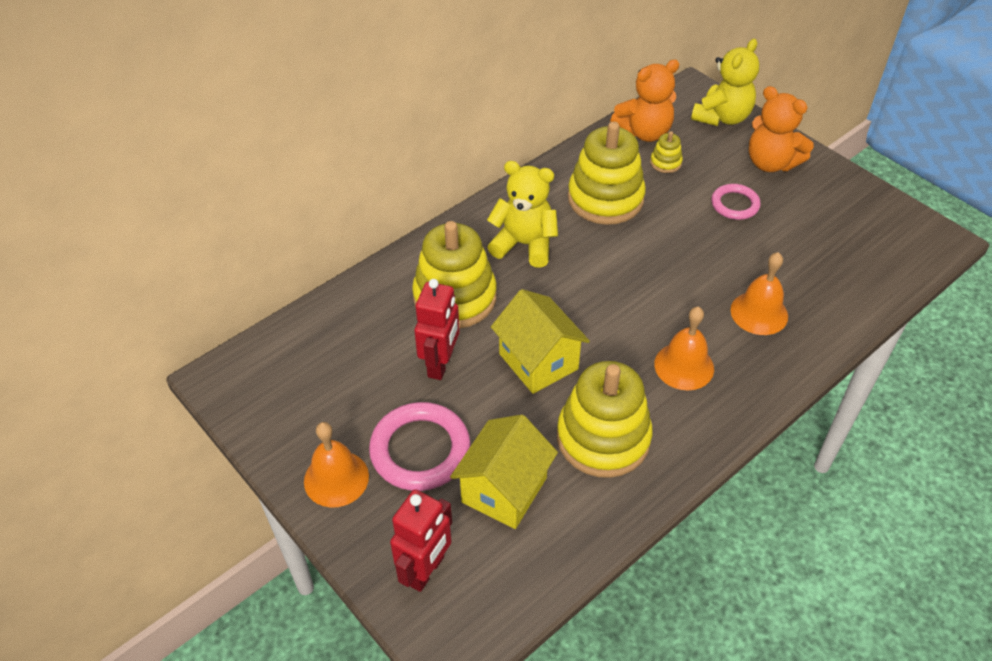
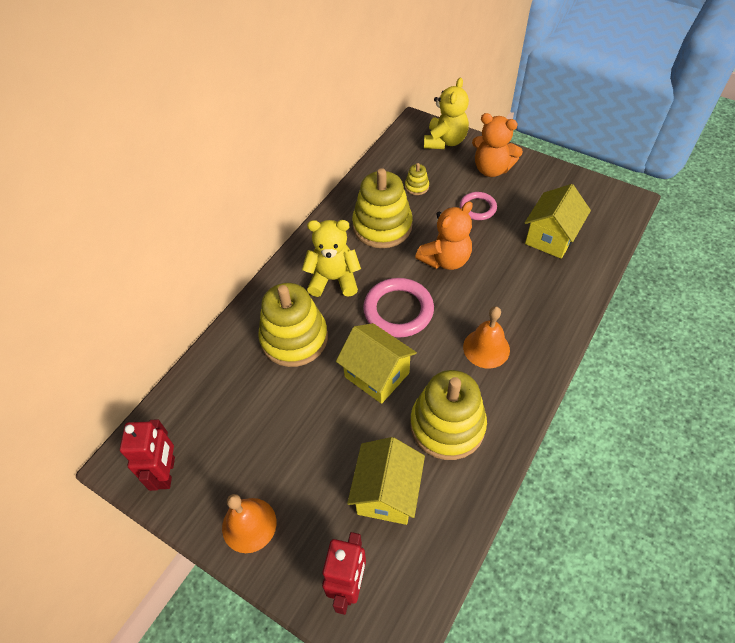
camera: 15 degrees left, 5 degrees up
(420, 450) = (309, 478): pink ring -> pink ring (398, 310)
(441, 364) = (301, 399): red robot -> red robot (167, 473)
(644, 132) = (393, 166): orange teddy bear -> orange teddy bear (445, 259)
(759, 313) = (525, 290): orange bell -> none
(817, 260) = (551, 237): none -> yellow house

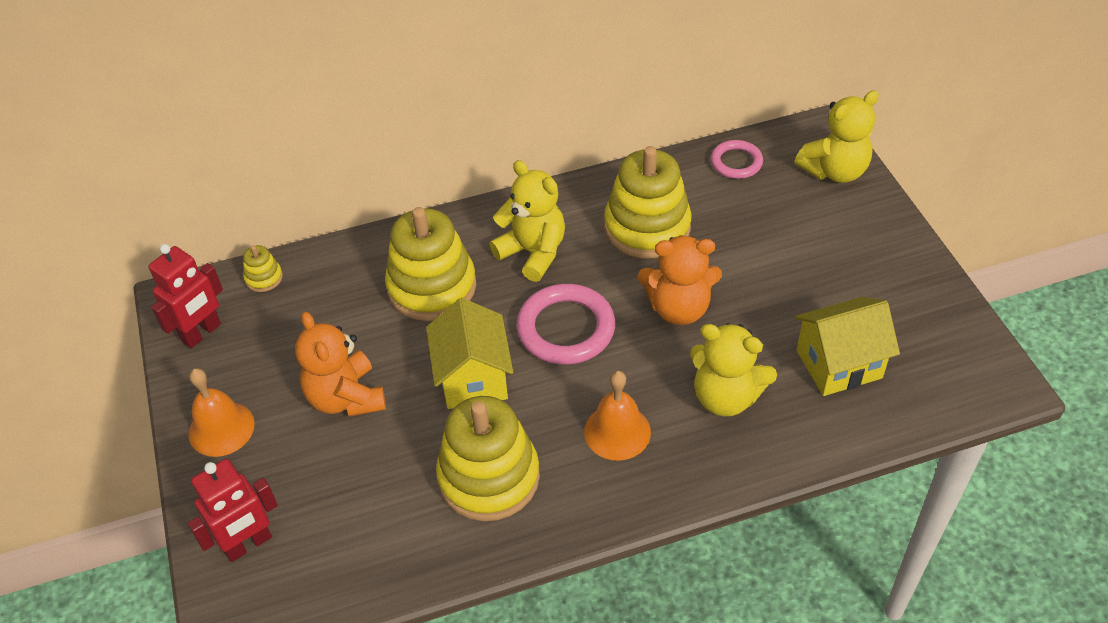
camera: 40 degrees right, 5 degrees down
(387, 493) = (363, 494): yellow house -> none
(416, 187) = (737, 206): yellow stacking toy -> yellow stacking toy (264, 278)
(477, 208) = (785, 274): pink ring -> pink ring (736, 162)
(491, 169) = (857, 238): orange teddy bear -> orange teddy bear (346, 398)
(518, 290) = (726, 397): none -> yellow teddy bear

